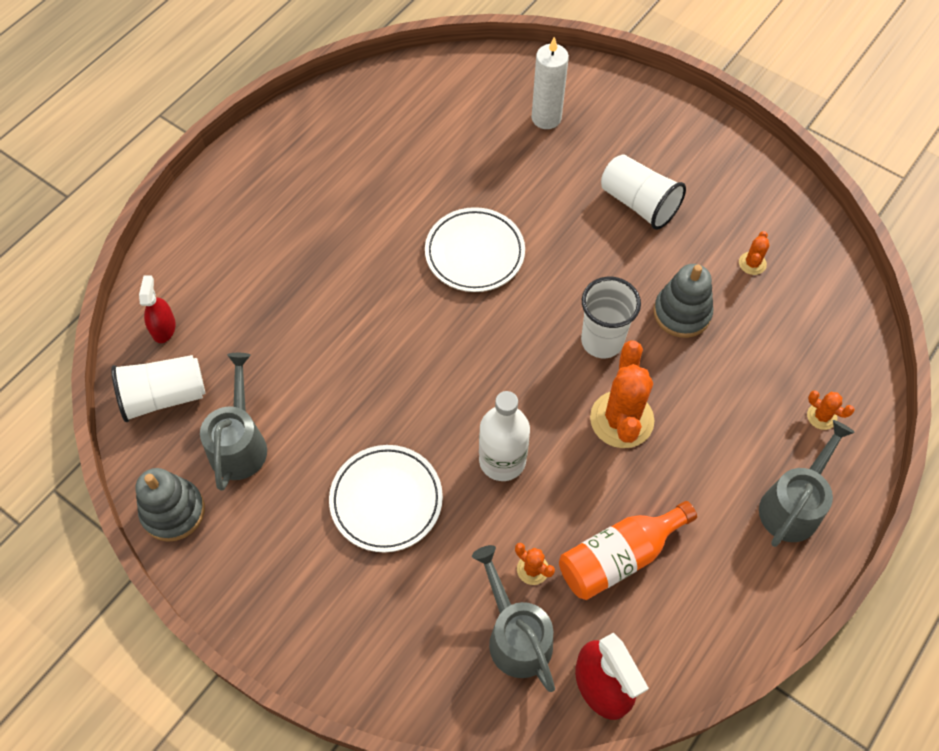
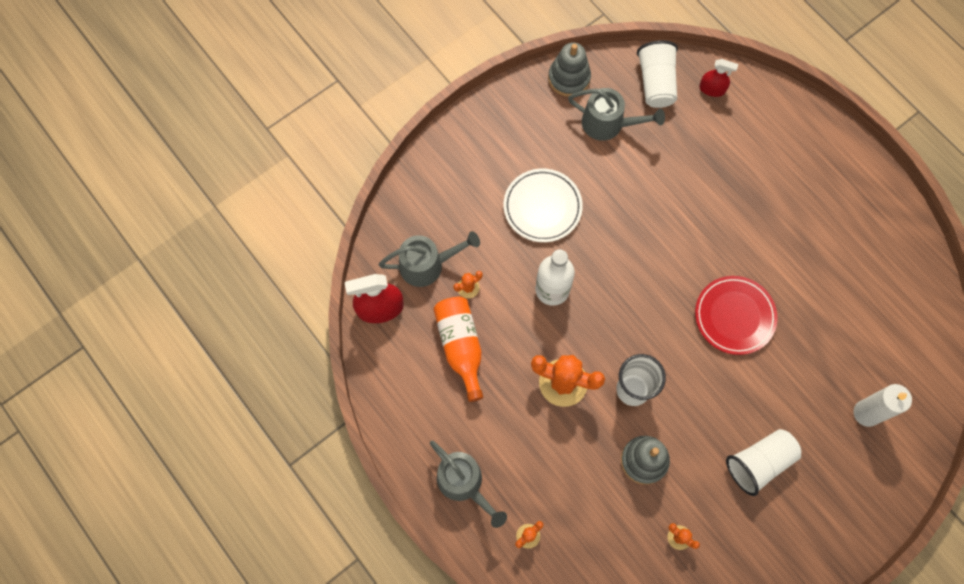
camera: 105 degrees right, 10 degrees up
(474, 253) = (734, 316): white plate -> red plate

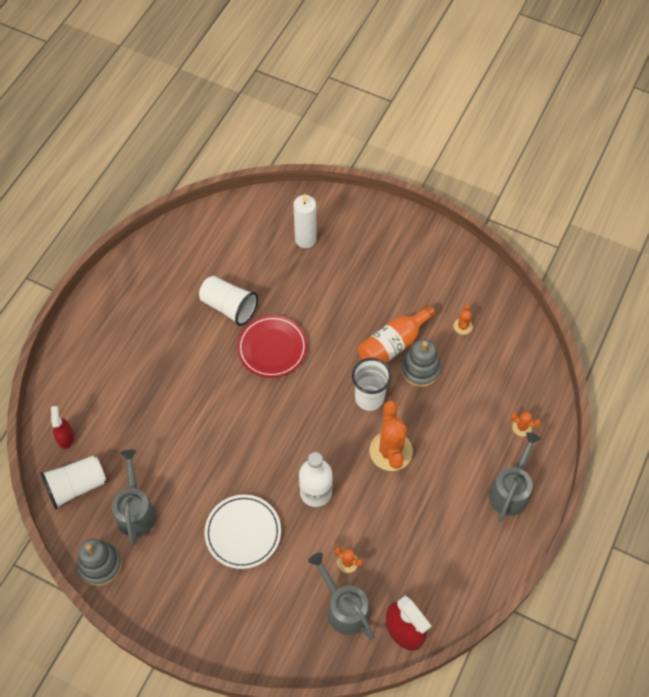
camera: 115 degrees left, 10 degrees down
(460, 346) = (402, 544): orange bottle -> orange bottle (393, 344)
(759, 463) = (379, 294): white cup -> white cup (229, 307)

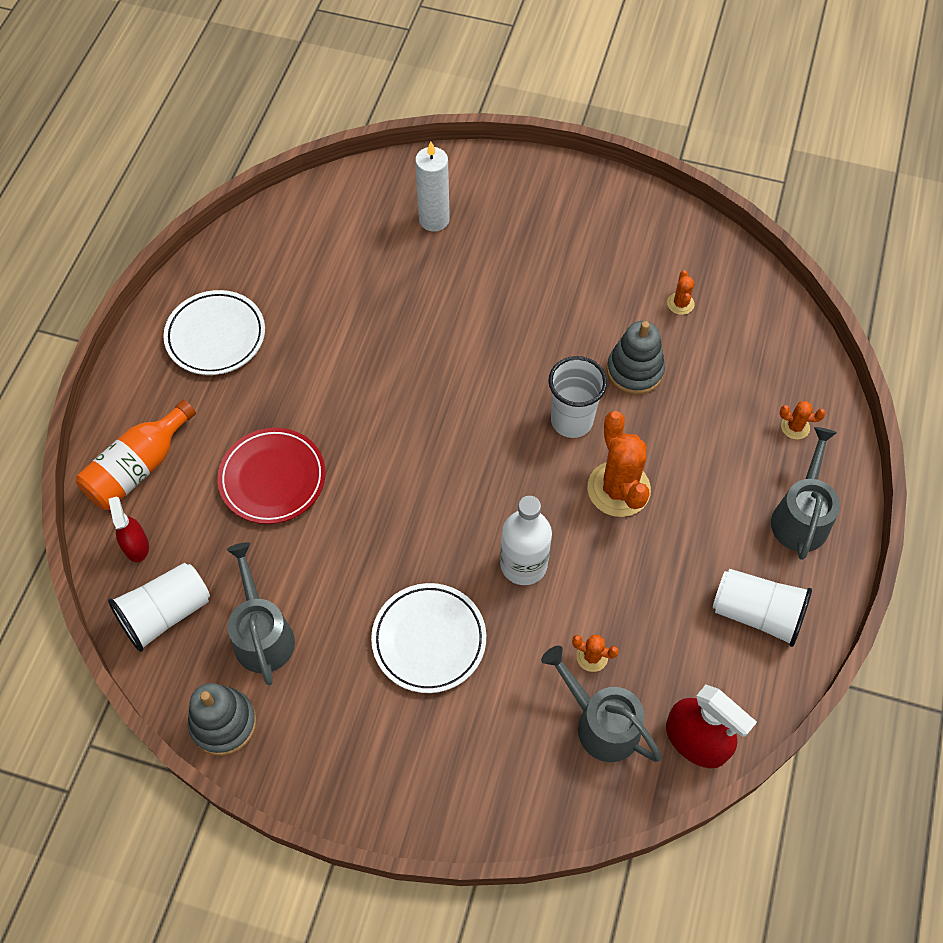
camera: 10 degrees left, 0 degrees up
(142, 301) = (216, 336): none -> white plate
(229, 307) = (343, 326): white cup -> white cup (756, 613)
(272, 348) = (417, 373): red plate -> red plate (272, 478)
(393, 344) = (589, 342): orange bottle -> orange bottle (138, 468)

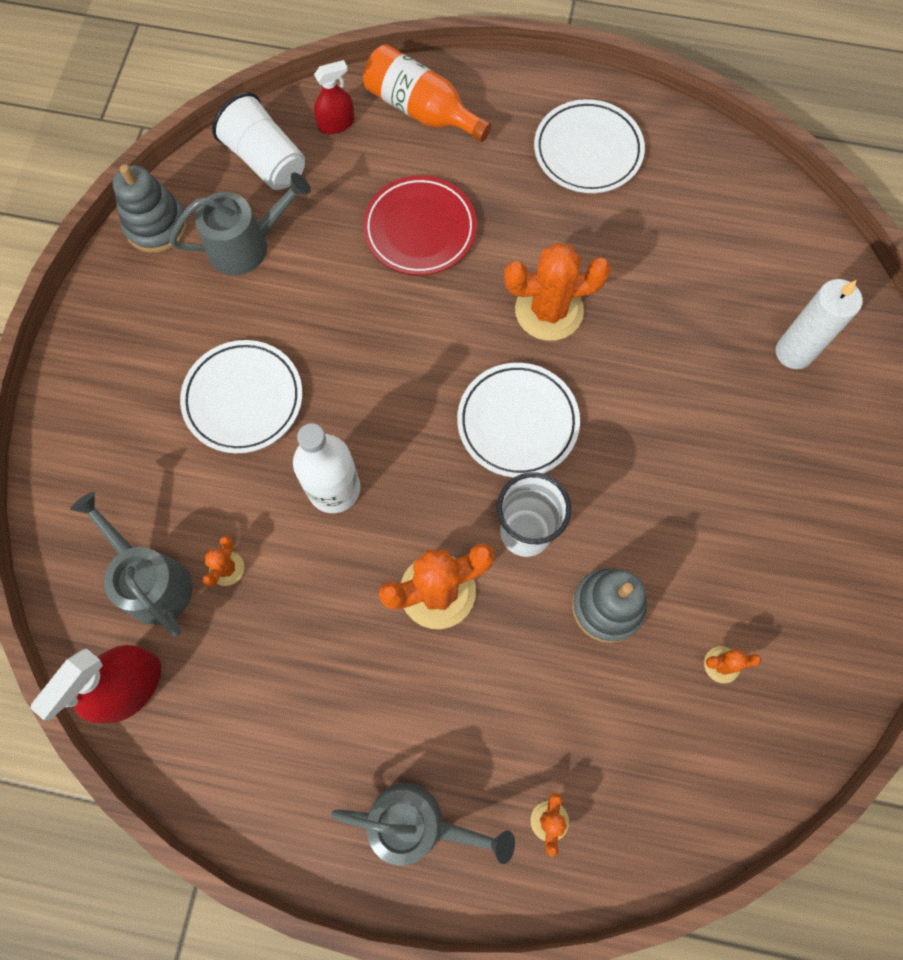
camera: 85 degrees right, 10 degrees up
(372, 383) = (549, 310): none -> orange cactus
(475, 417) = (517, 422): none -> white plate
(600, 723) = (151, 580): grey watering can -> grey watering can turned 75 degrees counterclockwise
(756, 613) = (283, 761): white cup -> none

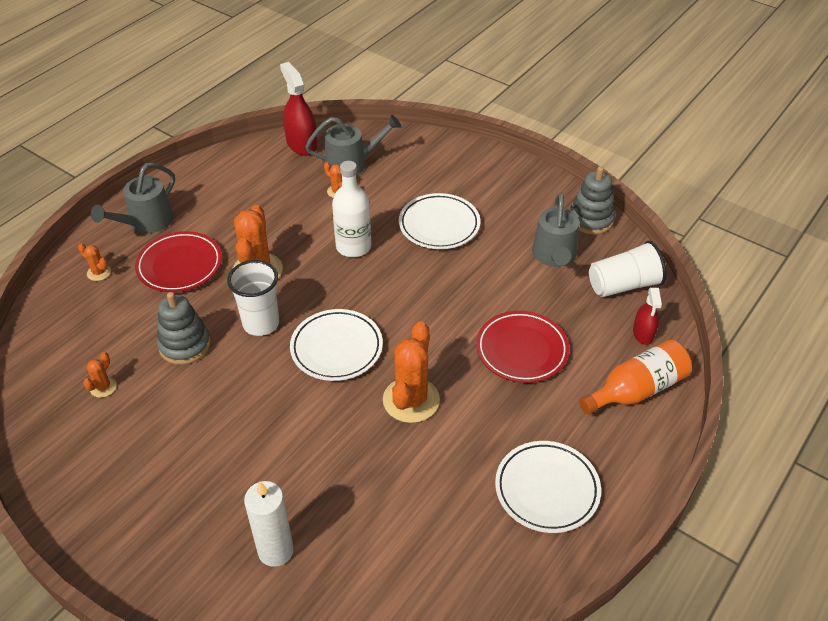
camera: 115 degrees right, 25 degrees down
(479, 707) = (180, 265): none -> red plate

